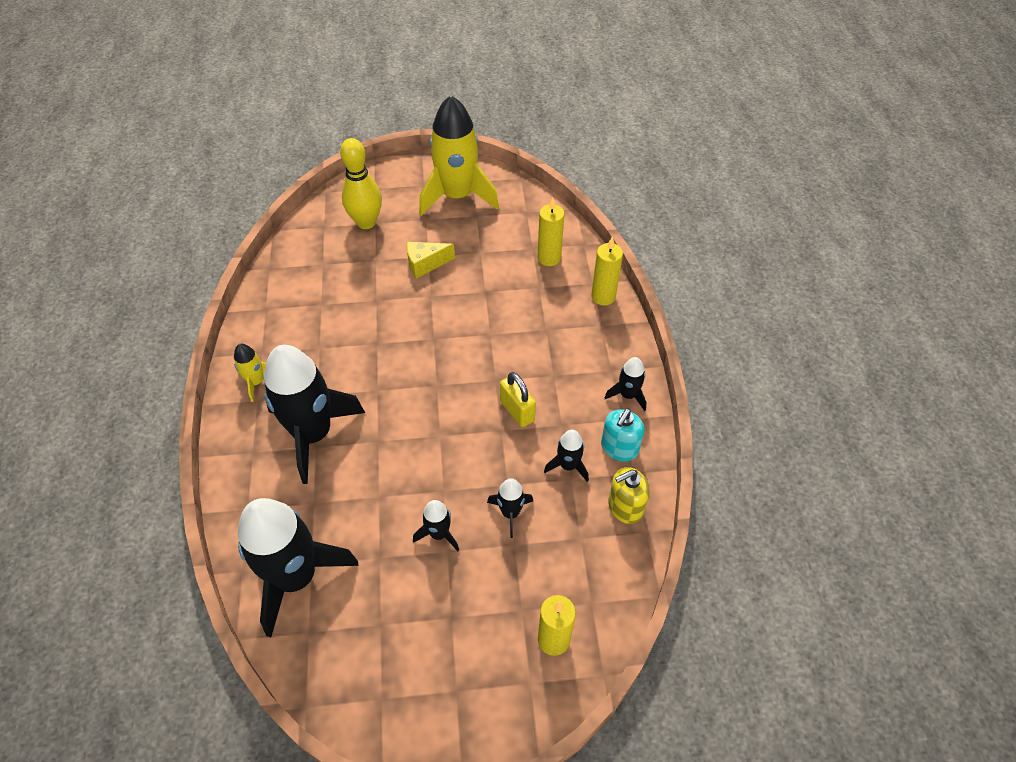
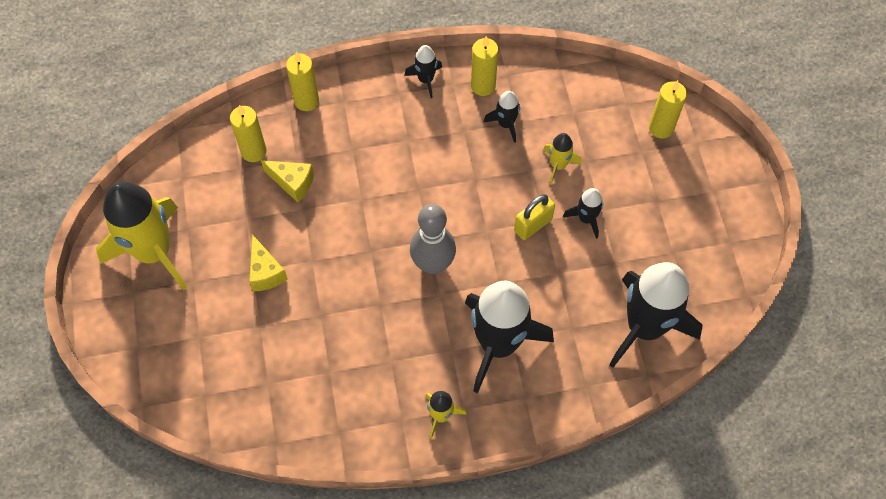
camera: 95 degrees left, 10 degrees up
(366, 222) = (198, 347): yellow bowling pin -> none
(410, 386) = (433, 264): none -> grey bowling pin
(510, 513) = (558, 165): black rocket -> yellow rocket
(513, 284) = (292, 183): none -> yellow cheese
(517, 411) = (452, 168): yellow padlock -> yellow padlock (533, 225)
(619, 448) = (483, 86): turquoise soap dispenser -> yellow candle
(625, 507) = (540, 81): yellow soap dispenser -> none

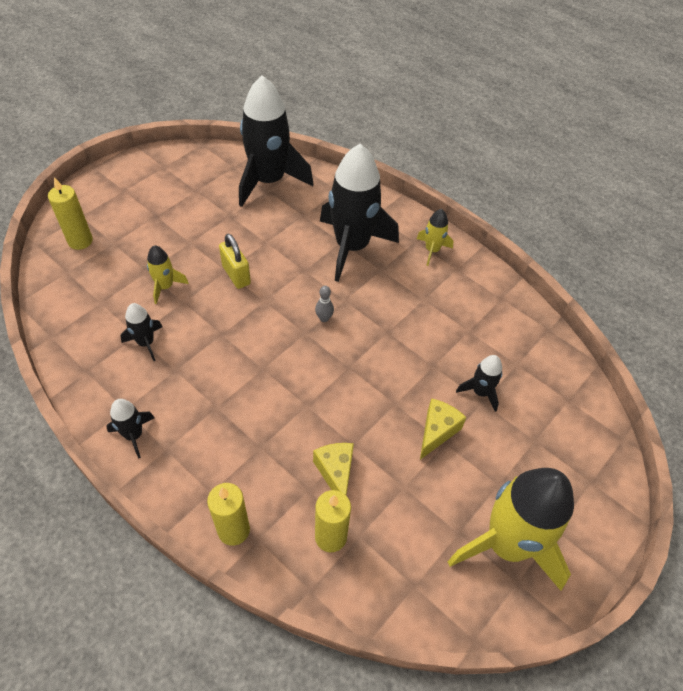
camera: 130 degrees left, 10 degrees down
(433, 264) = (324, 318): grey bowling pin -> grey bowling pin, size x0.43
(483, 86) = (111, 383): yellow candle -> none
(533, 225) = (236, 275): yellow padlock -> yellow padlock turned 45 degrees clockwise
(586, 218) = (204, 247): black rocket -> black rocket (480, 392)

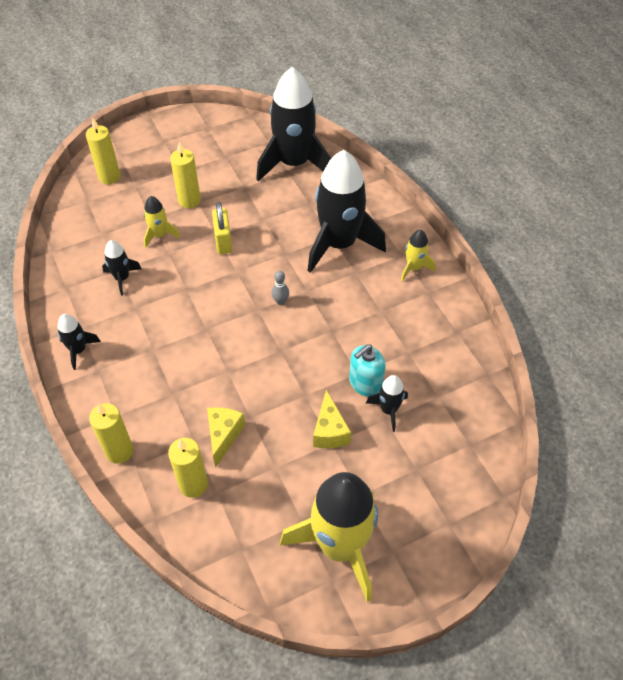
camera: 25 degrees right, 0 degrees up
(180, 243) = (189, 200): none -> yellow candle
(437, 431) = (329, 431): yellow cheese -> yellow cheese turned 120 degrees clockwise
(445, 373) = (365, 383): none -> turquoise soap dispenser

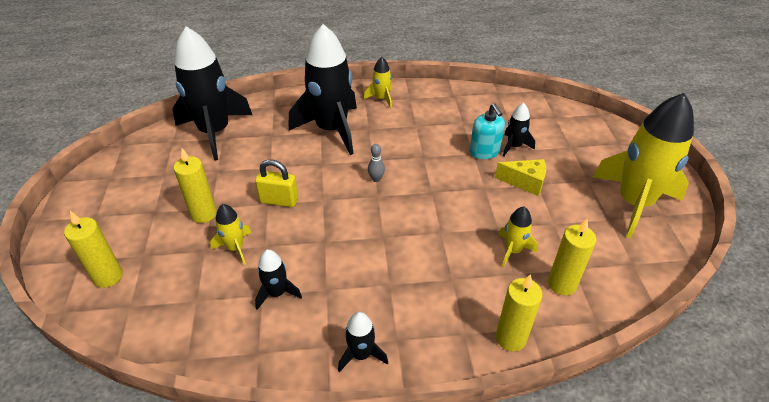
camera: 70 degrees left, 10 degrees down
(223, 436) = (513, 250): yellow cheese -> yellow rocket

